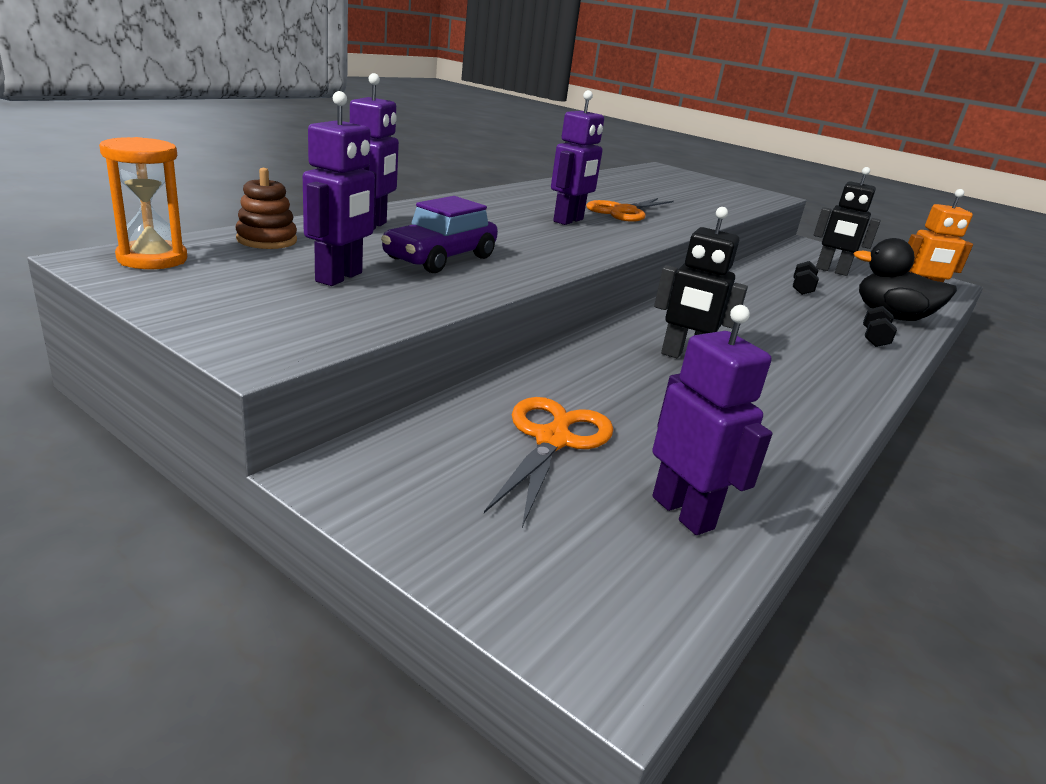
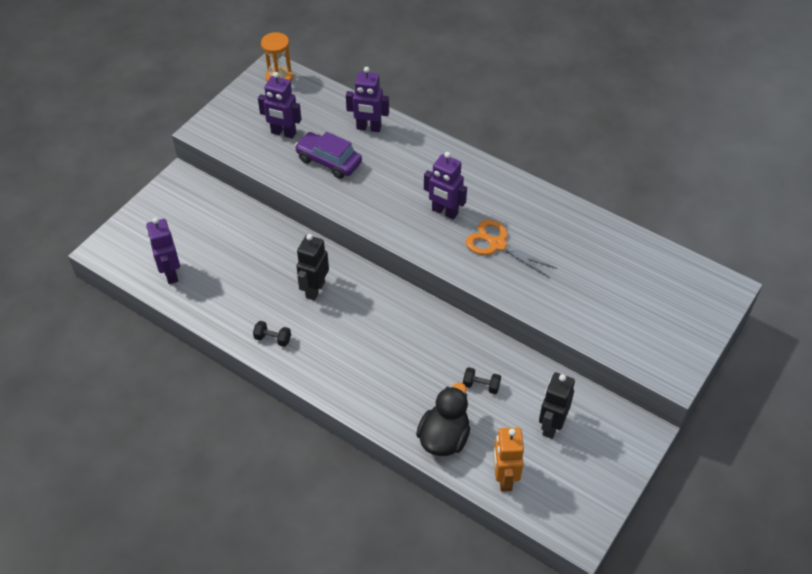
camera: 90 degrees right, 25 degrees up
(267, 240) = (322, 100): brown stacking toy -> none
(552, 440) = (214, 234): orange scissors -> none
(683, 512) = (170, 274): purple robot -> purple robot turned 105 degrees clockwise
(874, 339) = (388, 408): black dumbbell -> black dumbbell (273, 339)

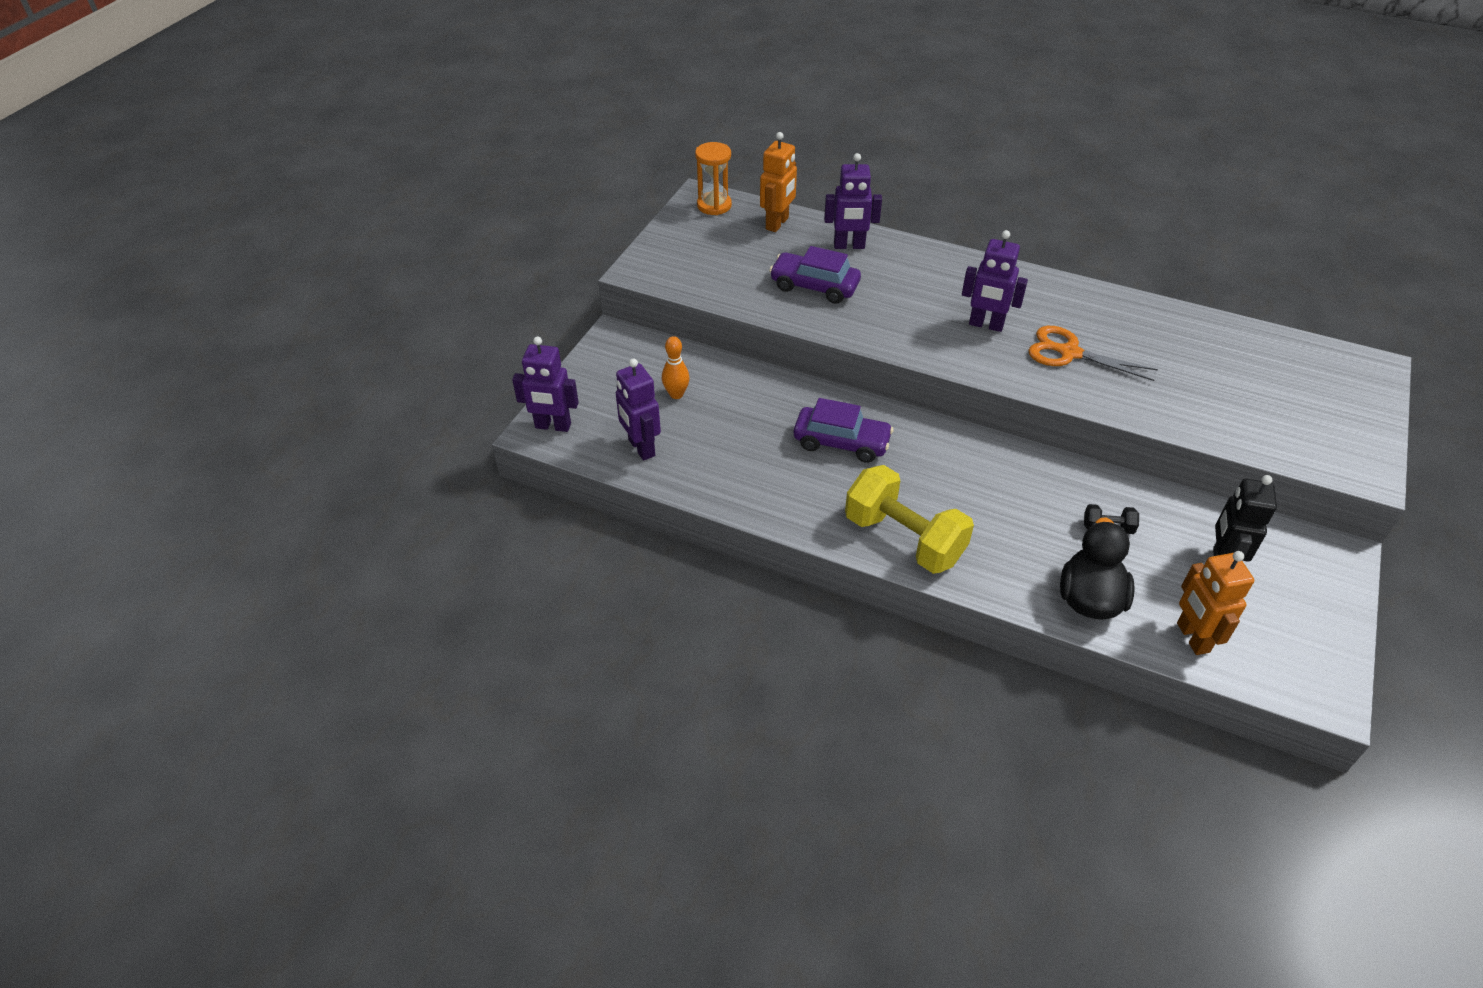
camera: 10 degrees left, 5 degrees down
(209, 233) = (676, 394): none -> orange bowling pin
(273, 339) = (809, 508): black dumbbell -> none
(283, 133) = (743, 263): purple robot -> purple robot (553, 426)
(315, 289) = (841, 442): black robot -> purple car
(321, 101) = (777, 223): none -> orange robot
(331, 372) = (904, 539): none -> yellow dumbbell

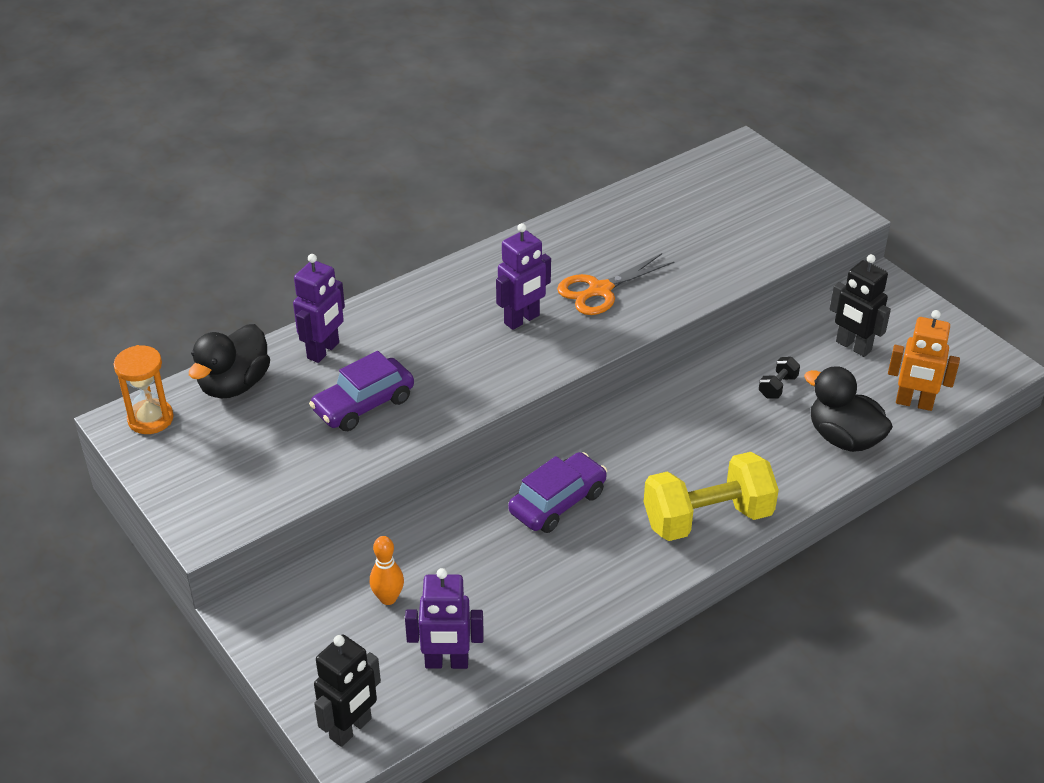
camera: 60 degrees left, 5 degrees down
(553, 426) = (351, 729): purple robot -> black robot
(777, 223) = (234, 384): orange robot -> black duck

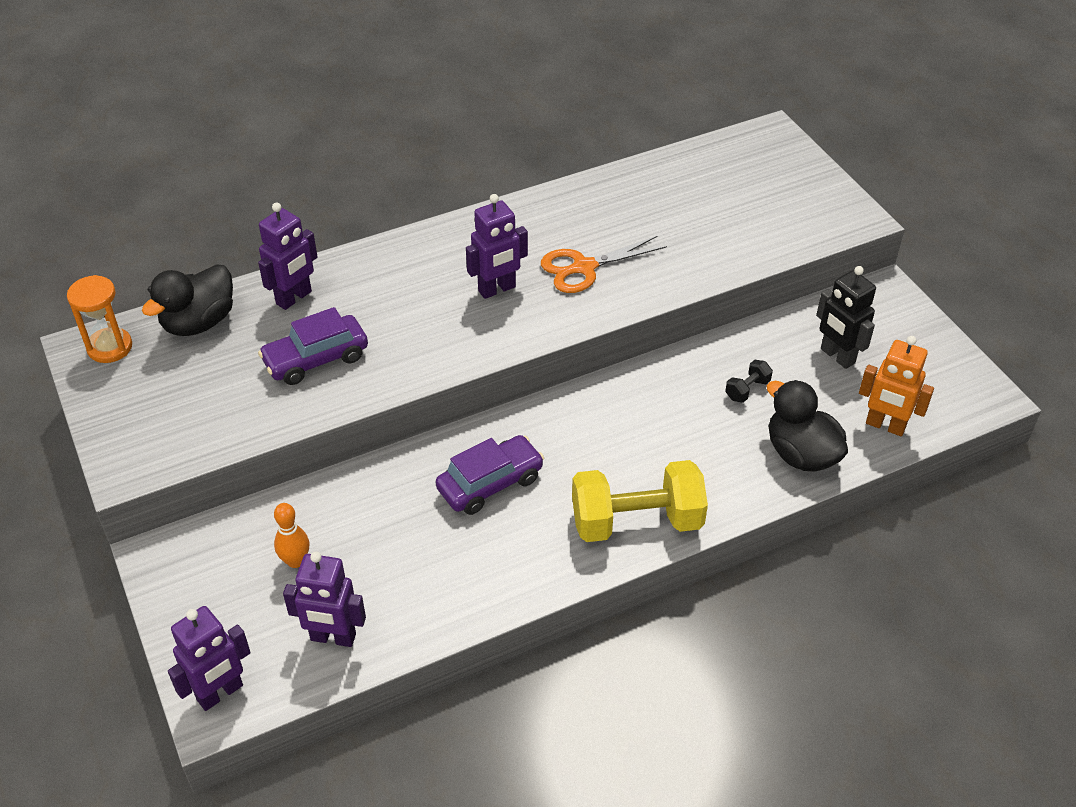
camera: 10 degrees right, 5 degrees up
(351, 729) = (220, 693): black robot -> purple robot

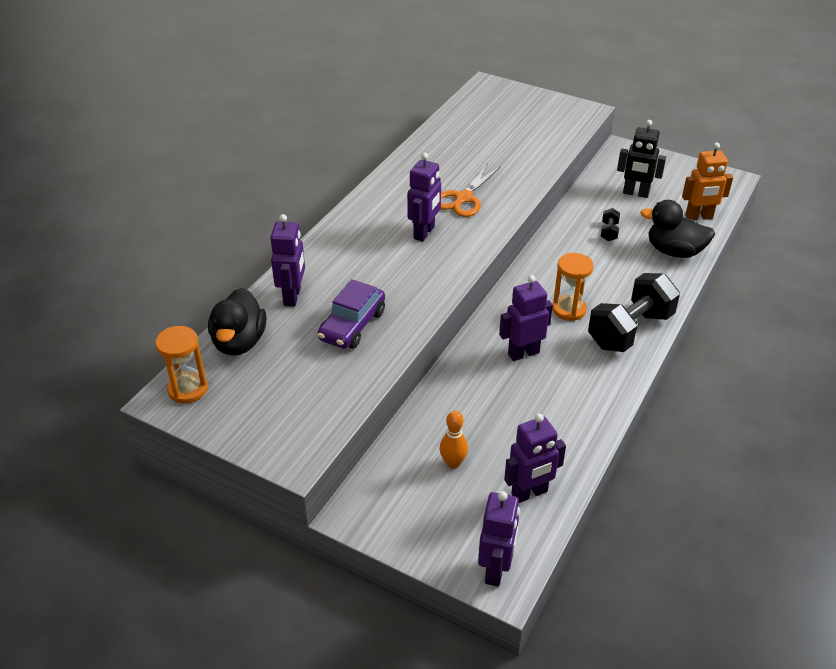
camera: 35 degrees left, 5 degrees down
(490, 483) = (523, 353): purple car -> purple robot
(594, 460) = (569, 309): none -> orange hourglass
(636, 521) = (630, 330): yellow dumbbell -> black dumbbell

